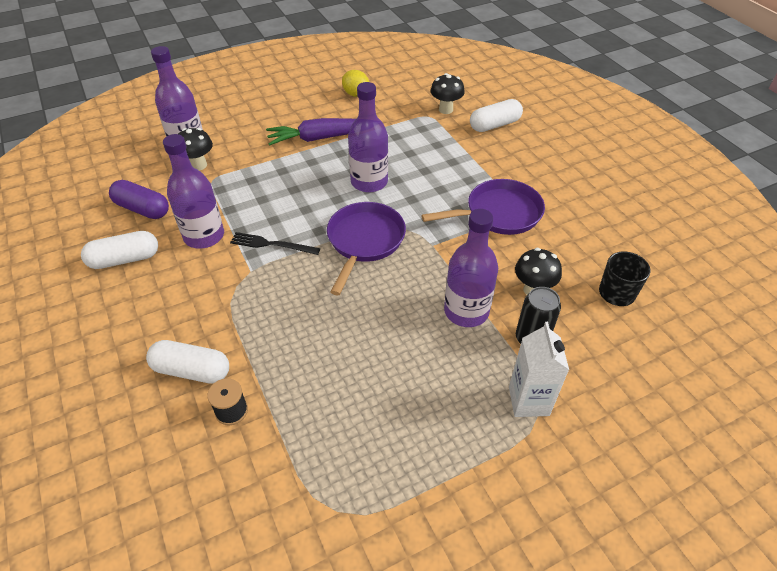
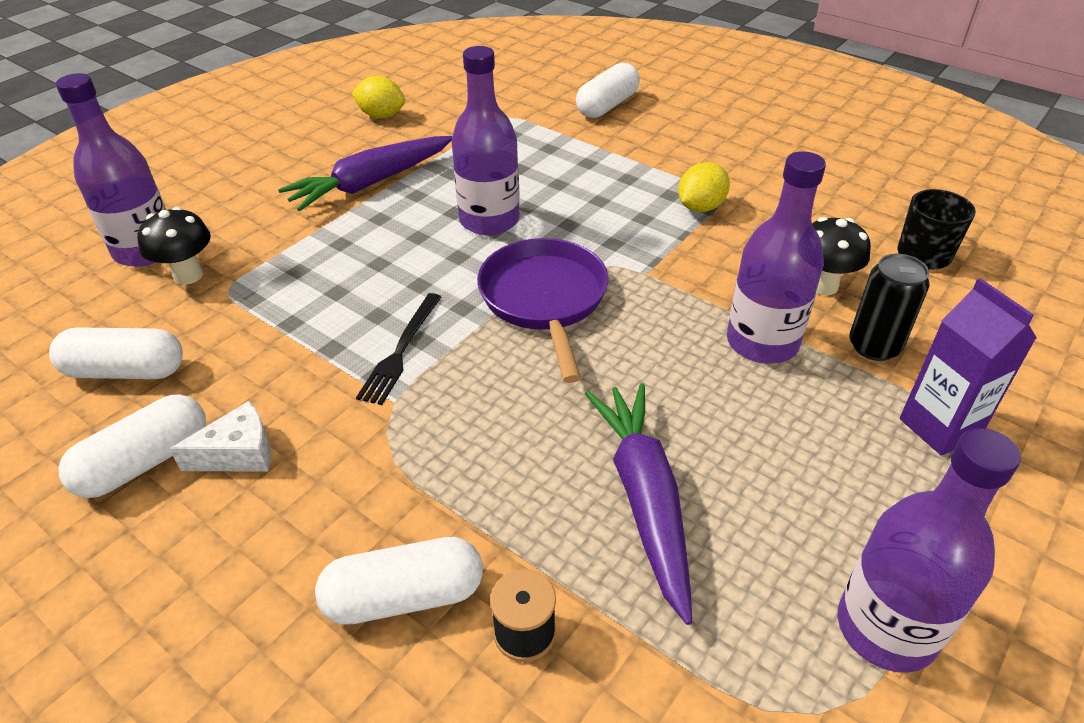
camera: 25 degrees left, 5 degrees down
(142, 209) = (126, 371): purple capsule -> white capsule
(165, 270) = (238, 453): none -> white cheese
(204, 236) = (273, 376): purple bottle -> purple bottle (886, 628)
(271, 244) = (401, 351): black fork -> black fork turned 60 degrees counterclockwise
(334, 372) = (644, 499): none -> purple carrot
(445, 110) = (527, 104): black mushroom -> none
(498, 213) = (700, 207): purple pan -> yellow lemon
(528, 401) = (939, 427): white carton -> purple carton

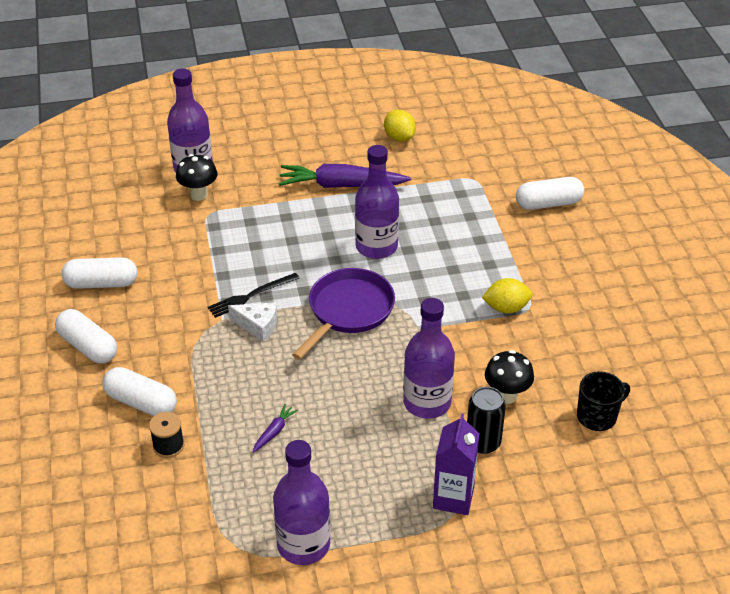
camera: 40 degrees right, 0 degrees up
(126, 371) = (130, 233): white capsule -> white capsule (88, 346)
(238, 453) = (138, 302): white cheese -> white cheese (258, 325)
(644, 499) = (274, 432): purple carrot -> purple carrot, size x0.43

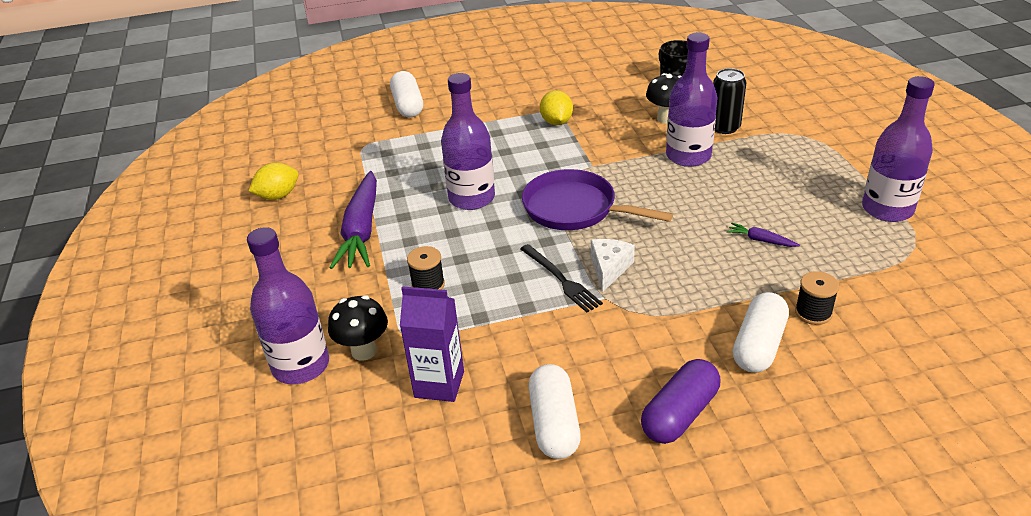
camera: 90 degrees left, 5 degrees down
(88, 346) = (679, 414): white capsule -> purple capsule
(263, 223) = (428, 285): none -> black spool
(453, 498) = (792, 138): purple carton -> purple carton (439, 384)

